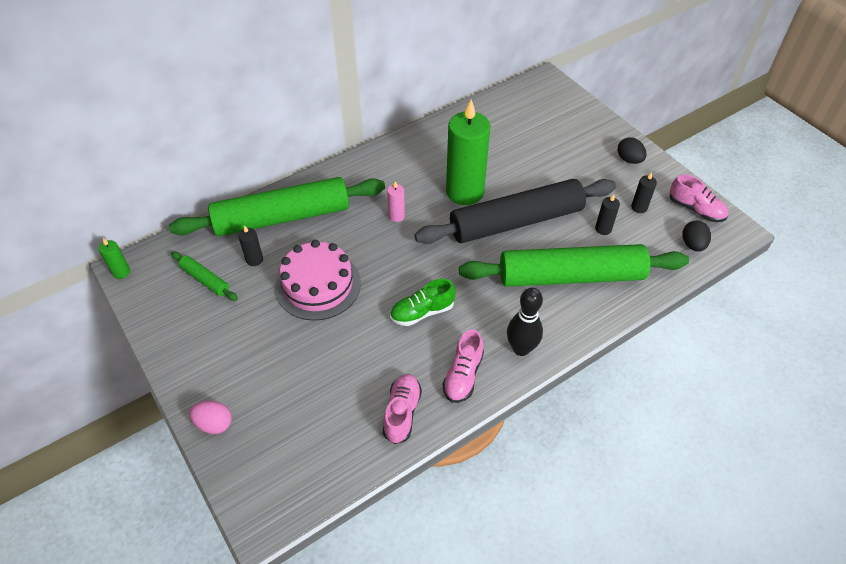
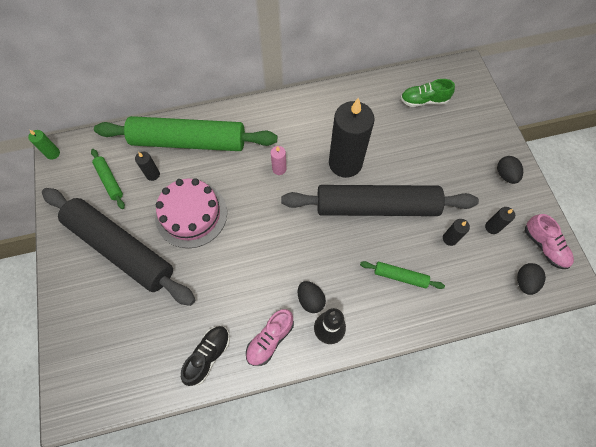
camera: 20 degrees right, 15 degrees up
(214, 424) = (68, 312): pink egg -> none
(250, 342) = (121, 248): none -> black rolling pin
(402, 413) = (208, 355): pink shoe -> black shoe
(422, 312) = (262, 268): green shoe -> green shoe (424, 101)
(465, 192) = (345, 163): green candle -> black candle
(488, 325) = (310, 300): none -> black egg
(570, 276) = (400, 276): green rolling pin -> green rolling pin, size x0.42

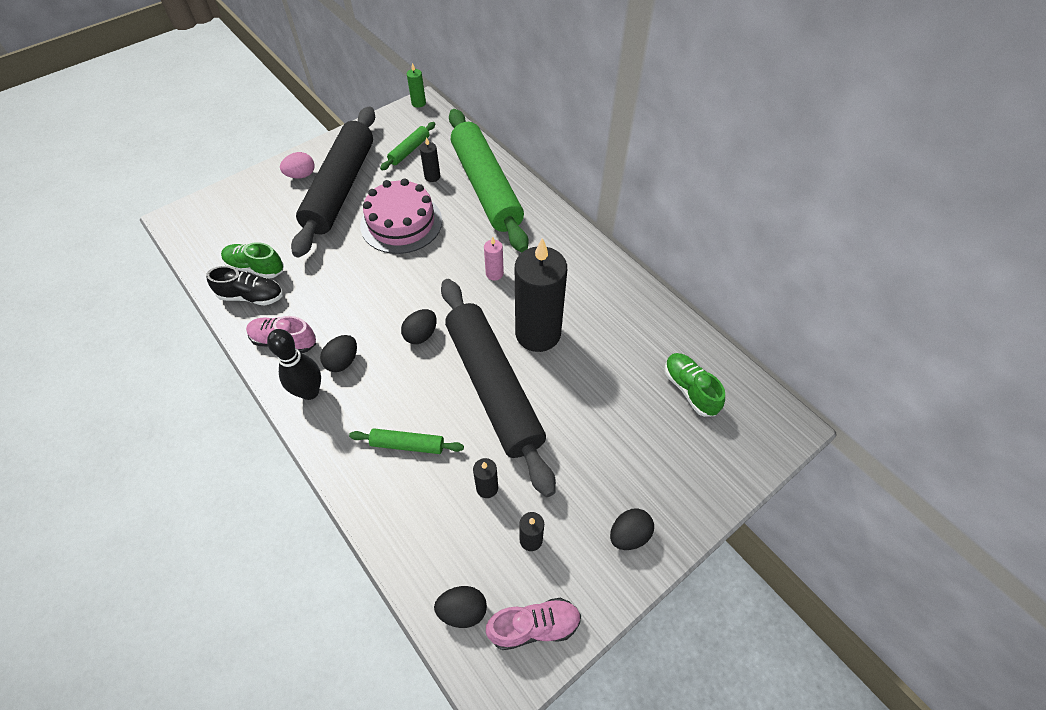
camera: 65 degrees right, 10 degrees down
(82, 277) = (301, 175): none -> pink egg
(176, 345) = (255, 268): none -> green shoe
(311, 237) = (421, 335): none -> black egg
(400, 276) = (407, 444): green rolling pin -> green rolling pin turned 75 degrees counterclockwise
(544, 246) = (534, 626): pink shoe -> pink shoe turned 135 degrees counterclockwise

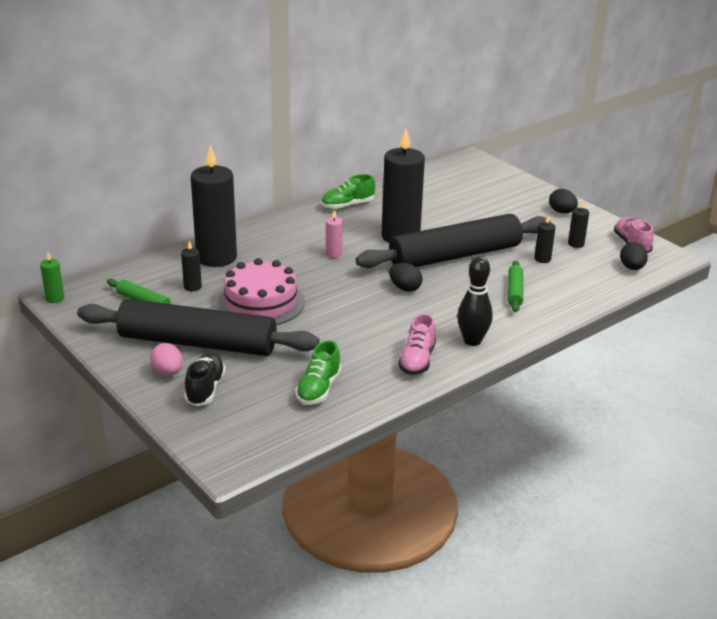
camera: 90 degrees left, 25 degrees down
(251, 296) = (360, 387): black shoe -> black shoe (205, 389)
(343, 361) = (437, 326): black egg -> none
(486, 187) = (216, 257): green rolling pin -> black candle
(689, 389) = (447, 184): green shoe -> green shoe (347, 205)

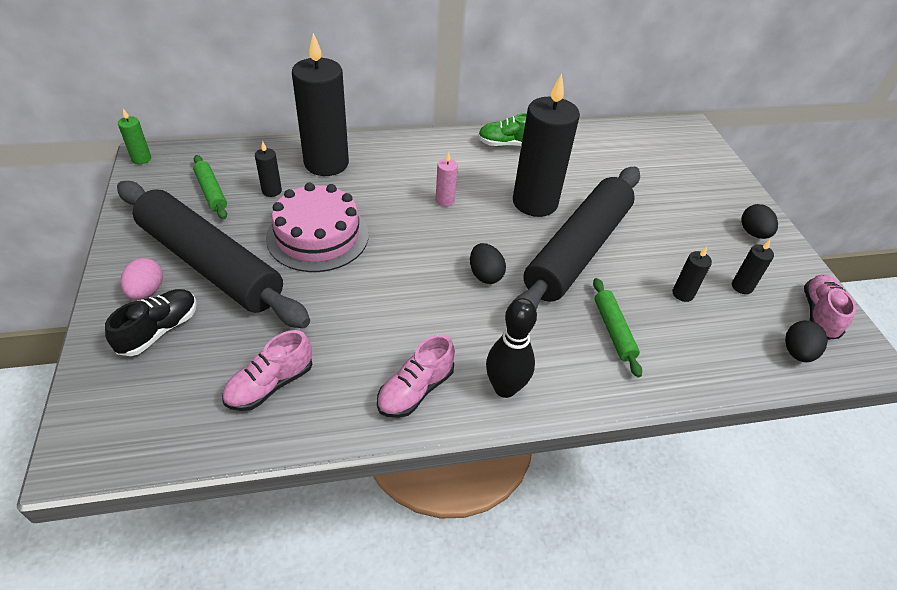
camera: 25 degrees right, 15 degrees up
(318, 389) = (270, 384): green shoe -> pink shoe
(455, 256) = (578, 250): black rolling pin -> black rolling pin turned 60 degrees counterclockwise
(514, 291) = (613, 330): green rolling pin -> green rolling pin turned 45 degrees counterclockwise

